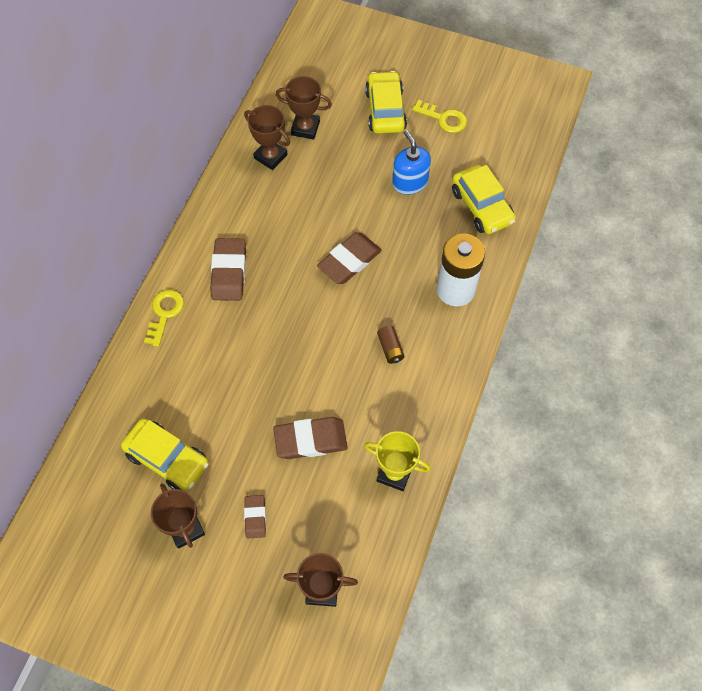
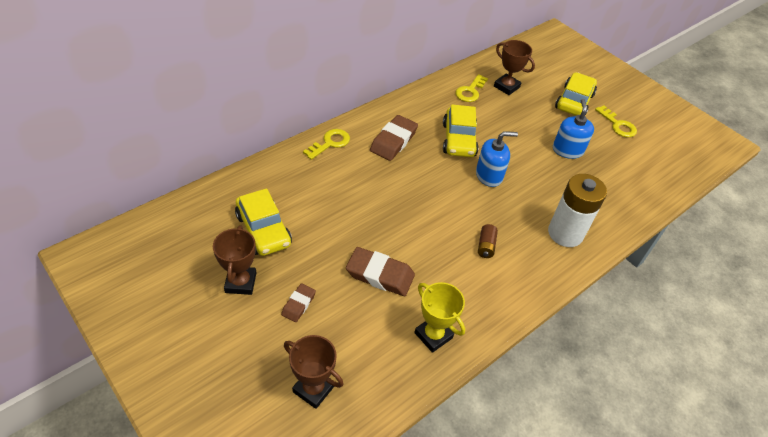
camera: 25 degrees right, 15 degrees down
(270, 156) = (470, 91): brown trophy -> yellow key
(349, 261) = (489, 175): brown eraser -> blue soap dispenser
(481, 206) = (619, 190): yellow car -> yellow car (459, 140)

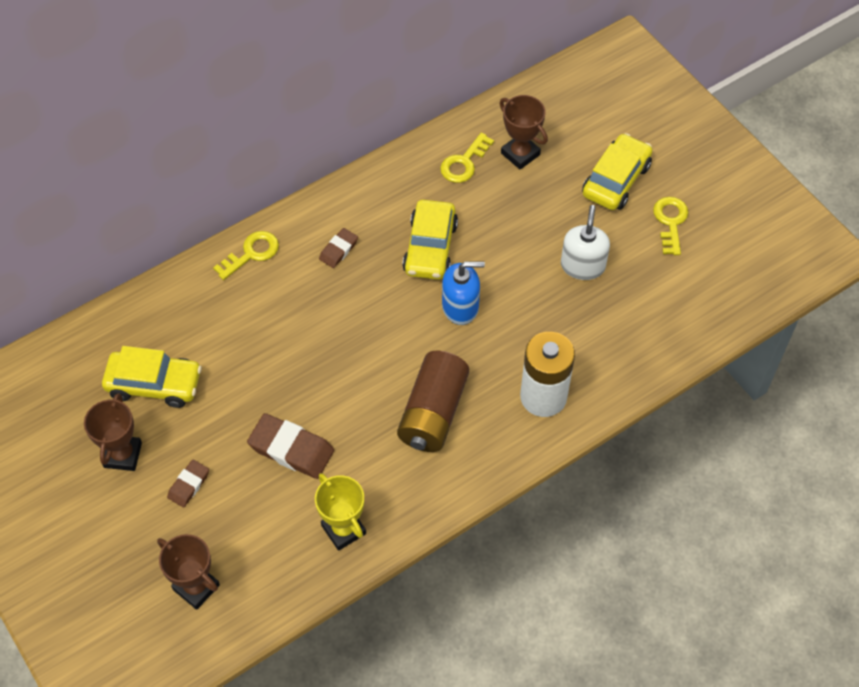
camera: 10 degrees right, 10 degrees up
(263, 230) = (154, 384): yellow car -> yellow car turned 60 degrees counterclockwise
(393, 141) = (338, 250): brown eraser -> brown eraser, size x0.56
(486, 246) = (433, 413): brown battery -> brown battery, size x2.27
(567, 150) = (582, 266): blue soap dispenser -> white soap dispenser
(618, 125) = (670, 222): yellow key -> yellow key turned 150 degrees counterclockwise

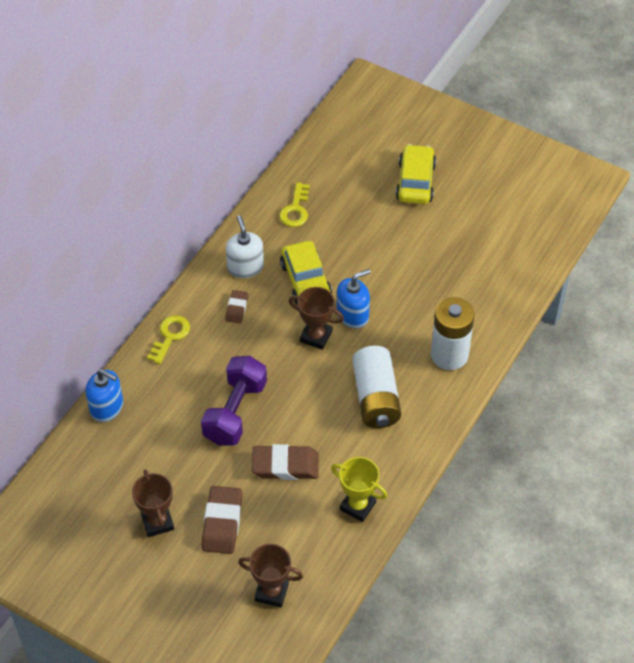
camera: 25 degrees left, 5 degrees down
(143, 305) = (107, 407): none -> blue soap dispenser
(154, 384) = (151, 461): yellow car -> none
(189, 485) = (222, 522): brown eraser -> brown eraser, size x1.77
(272, 366) = (235, 412): none -> purple dumbbell
(433, 413) = (376, 398): brown battery -> white battery
(520, 154) = (334, 188): brown trophy -> brown trophy (316, 336)
(582, 266) = (425, 252): white soap dispenser -> white soap dispenser (245, 267)
(670, 222) = (471, 197): yellow key -> none

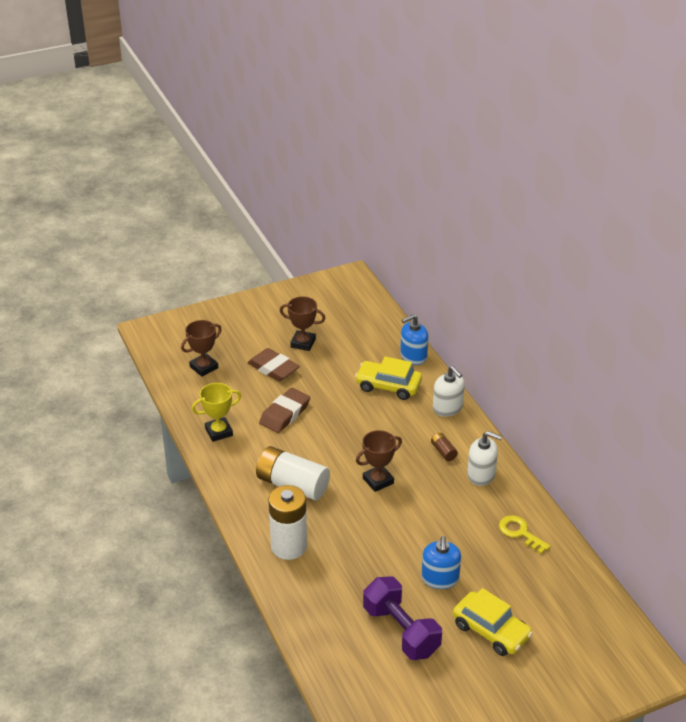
camera: 125 degrees right, 15 degrees down
(170, 336) = (447, 408): yellow key -> white soap dispenser
(235, 412) = (351, 410): purple dumbbell -> purple dumbbell (401, 631)
(237, 308) = (443, 452): brown eraser -> brown battery
(306, 281) = (437, 501): yellow car -> yellow car (388, 386)
(352, 315) = (379, 511): blue soap dispenser -> blue soap dispenser (440, 578)

